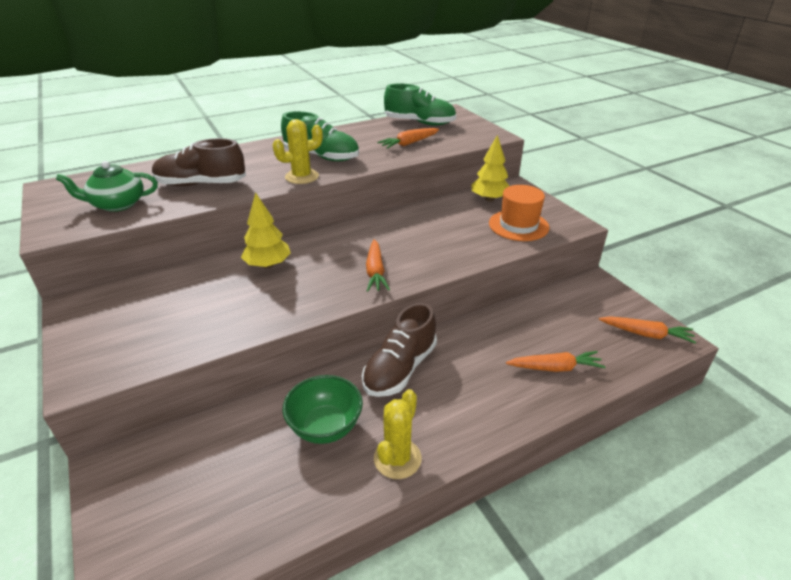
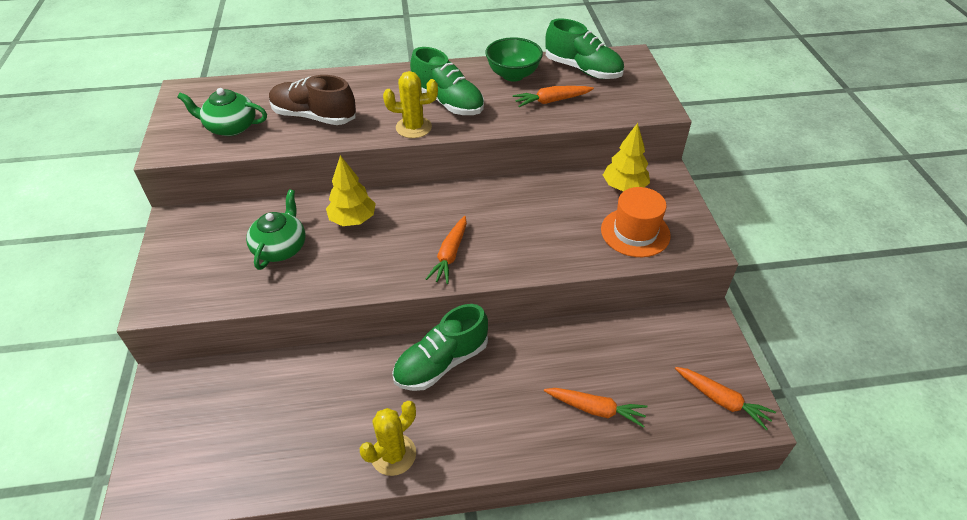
camera: 20 degrees right, 10 degrees up
(205, 301) = (280, 248): none -> green teapot
(325, 427) = (346, 402): green bowl -> green bowl (513, 75)
(400, 369) = (441, 363): brown shoe -> green shoe

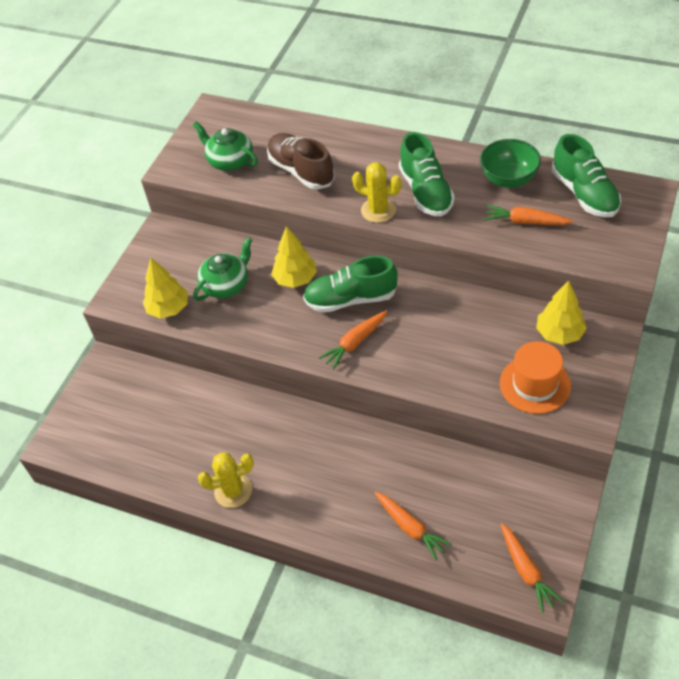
camera: 35 degrees right, 5 degrees up
(226, 291) = (168, 309): none -> yellow tree
(441, 363) = (310, 433): green shoe -> green shoe (350, 299)

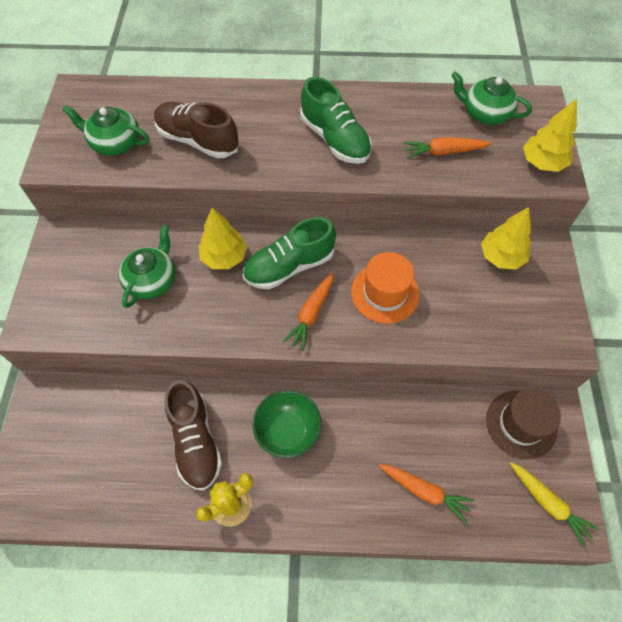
camera: 25 degrees left, 10 degrees up
(168, 309) = (96, 322): yellow tree -> yellow tree (542, 163)
(221, 433) = (196, 441): none -> brown shoe
(378, 210) = (295, 168): yellow cactus -> none
(508, 179) = (409, 111): green bowl -> green bowl (288, 431)
(526, 570) = (548, 503): orange carrot -> yellow carrot
(530, 497) = (521, 424): none -> brown hat
(535, 384) = (501, 315): orange hat -> orange hat (385, 293)
(584, 194) = (485, 113): green shoe -> green teapot

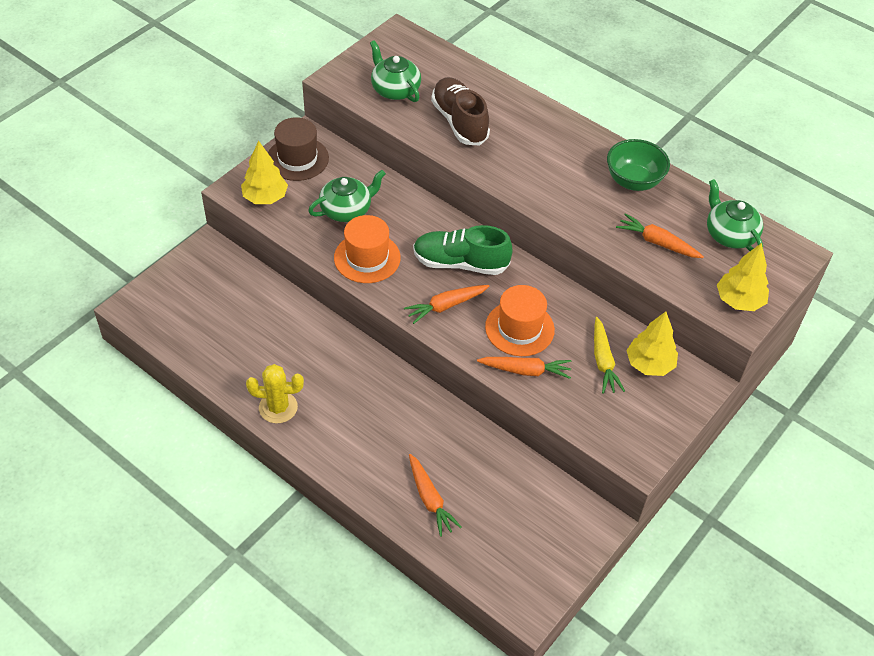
camera: 35 degrees right, 10 degrees down
(196, 441) = (289, 350): brown shoe -> none
(208, 314) = (367, 258): none -> orange hat
(224, 257) = (415, 226): yellow tree -> yellow tree (265, 197)
(288, 431) = (363, 389): green bowl -> green bowl (633, 181)
(335, 139) = (572, 181): green shoe -> none
(422, 327) = (525, 370): none -> orange carrot
(521, 424) = (558, 511): brown hat -> brown hat (297, 159)
(548, 503) = (523, 577): yellow carrot -> yellow carrot (603, 361)

